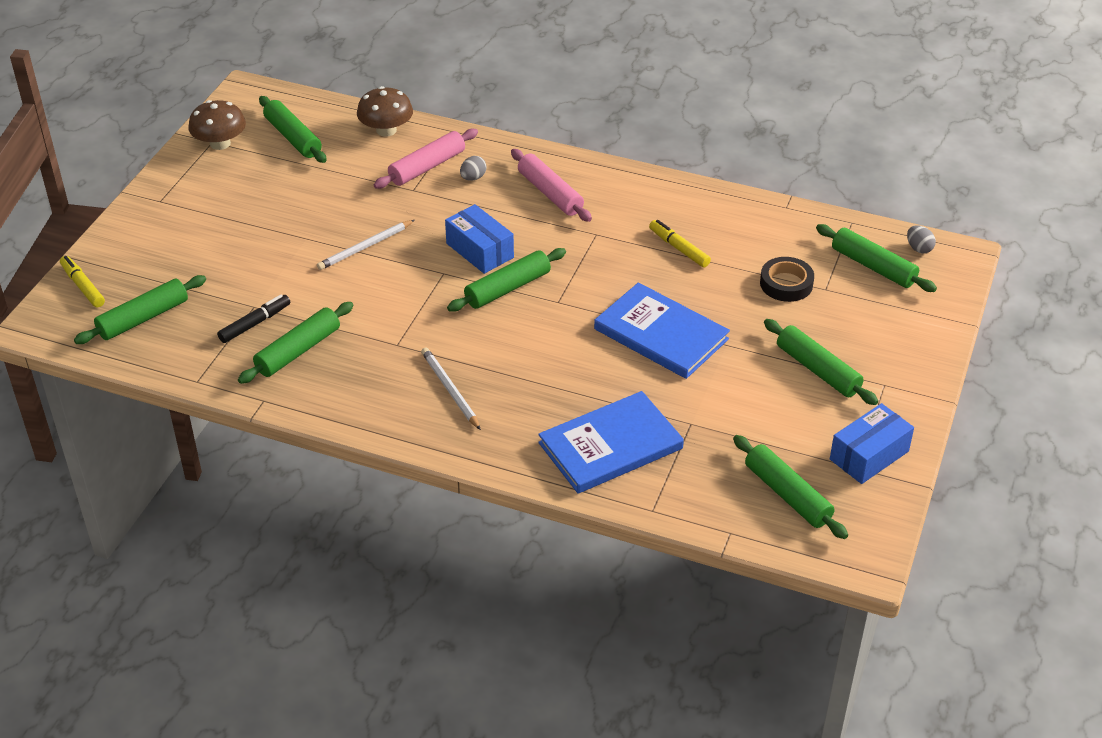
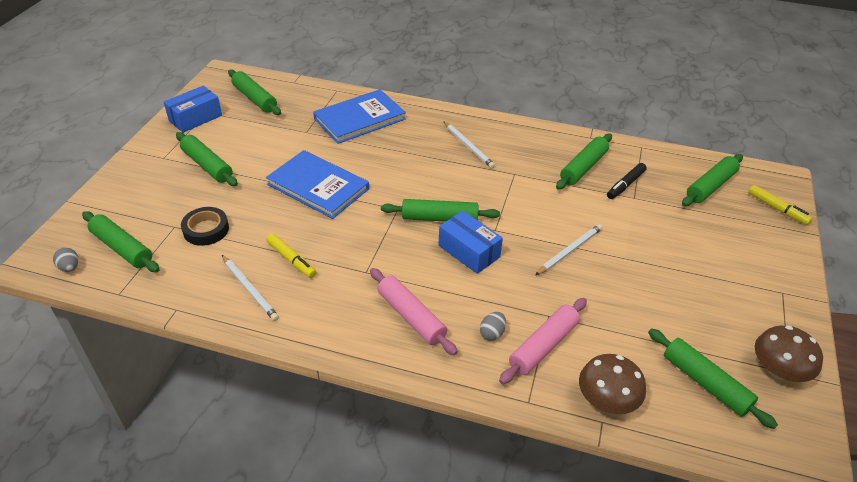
camera: 175 degrees right, 0 degrees up
(507, 288) = (439, 218): green rolling pin -> green rolling pin turned 45 degrees clockwise
(717, 222) = (250, 289): none -> white pencil

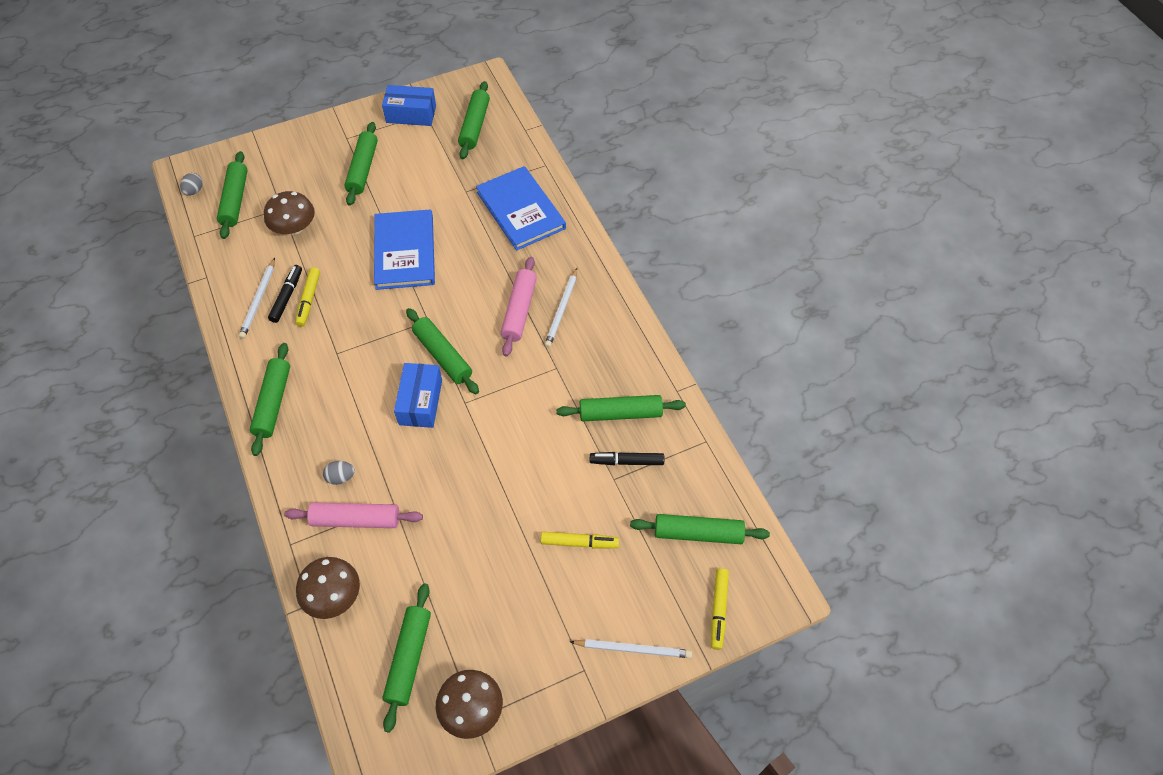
camera: 50 degrees right, 15 degrees up
(206, 230) = (294, 227): black tape -> brown mushroom
(270, 270) = (287, 297): none -> black marker
(359, 119) = (520, 210): blue book -> blue book turned 45 degrees clockwise
(369, 336) = (273, 403): none -> green rolling pin
(411, 316) = (314, 414): pink rolling pin -> pink rolling pin (519, 311)
(569, 251) = (487, 472): white pencil -> white pencil (633, 649)
(673, 239) = (579, 543): none -> yellow marker

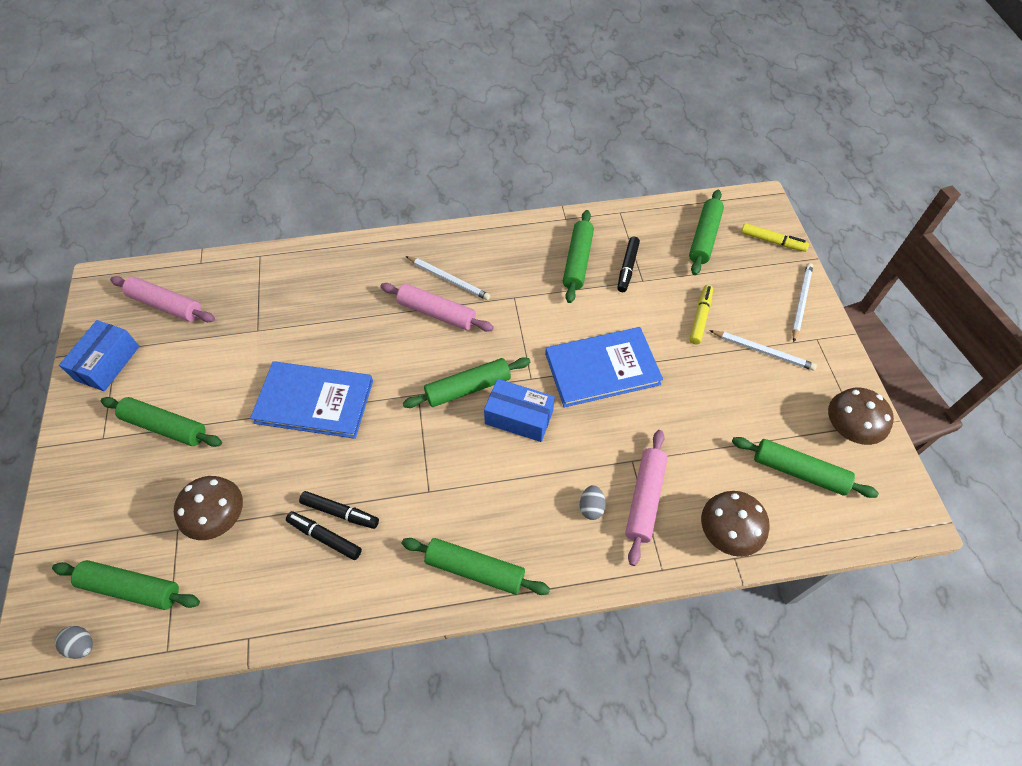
camera: 75 degrees left, 0 degrees up
(258, 300) = (316, 572): white pencil -> white pencil (763, 351)
(308, 300) = (340, 512): yellow marker -> black marker
(474, 126) = (166, 305): green rolling pin -> pink rolling pin
(520, 210) = (309, 287): blue book -> blue book (602, 369)

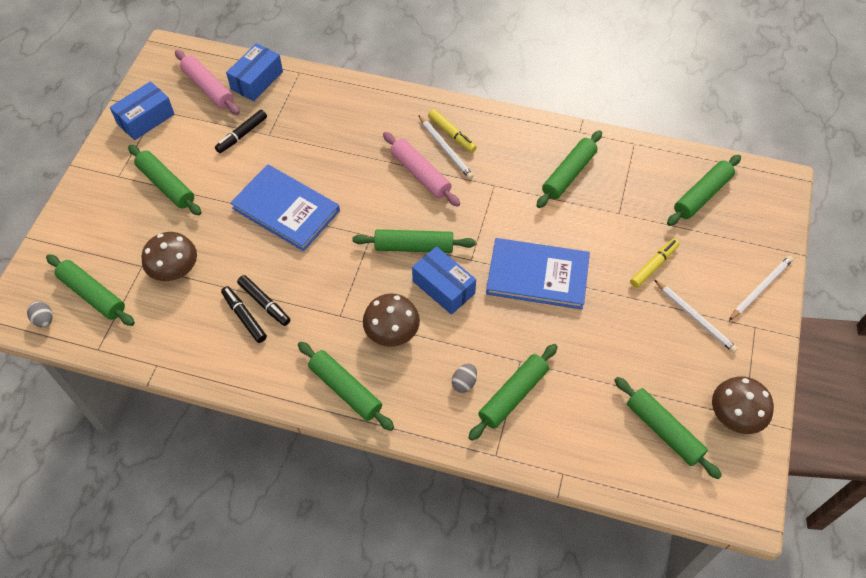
camera: 25 degrees right, 0 degrees up
(217, 279) = (257, 80): none -> blue box
(627, 268) = (611, 196): black marker -> black marker (242, 135)
(645, 499) = (513, 395): pink rolling pin -> green rolling pin
(727, 532) = (569, 451): brown mushroom -> brown mushroom (392, 331)
(772, 241) = (768, 223): yellow marker -> yellow marker (452, 134)

